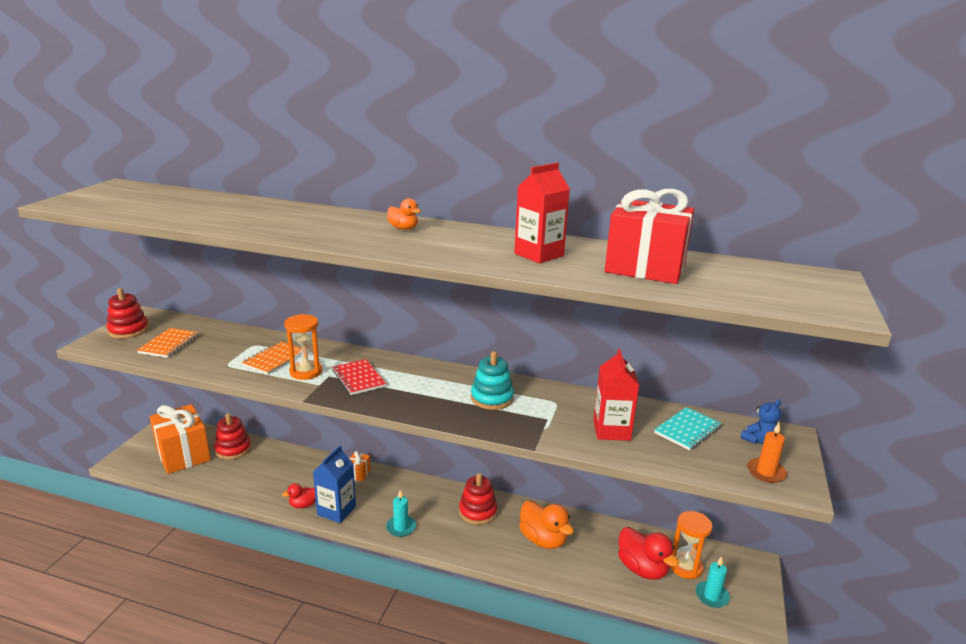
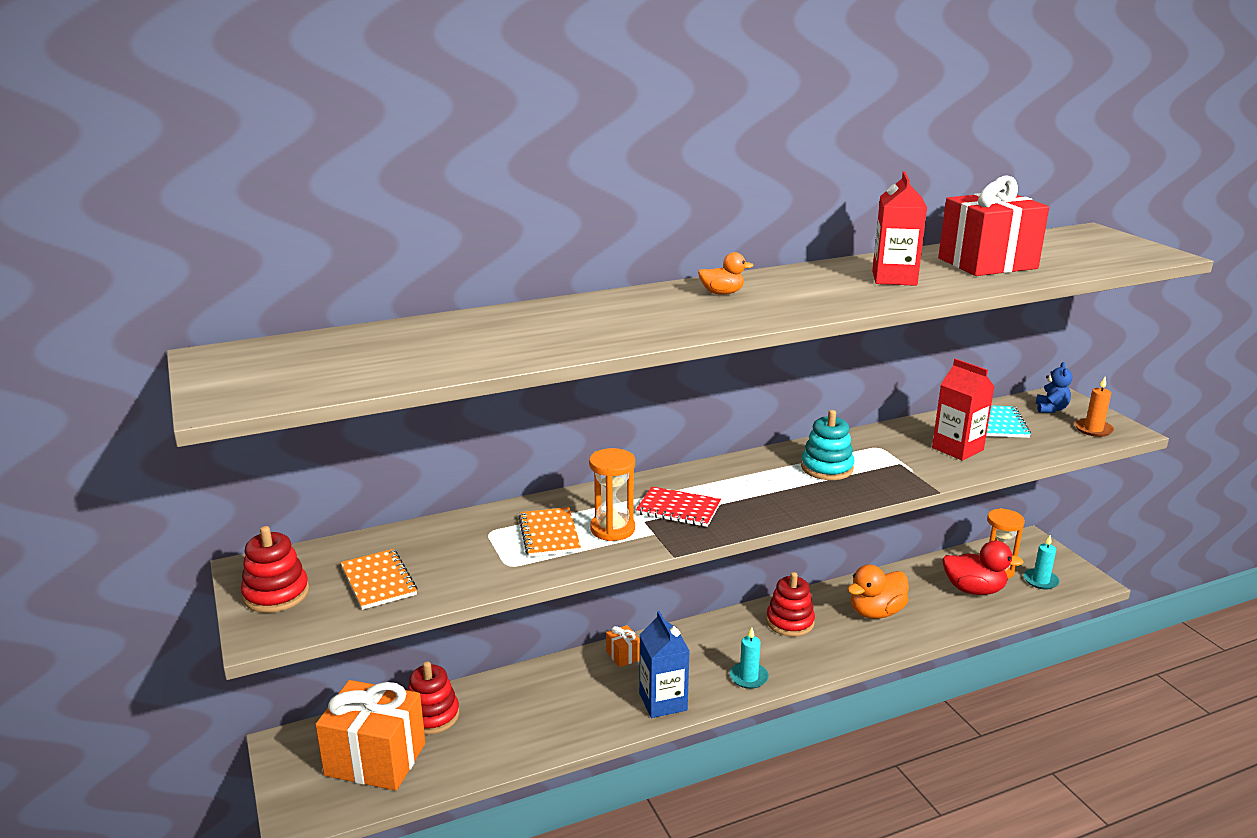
camera: 40 degrees left, 0 degrees up
(303, 505) = (620, 718): red duck -> none
(543, 539) = (876, 612): orange duck -> orange duck turned 135 degrees clockwise

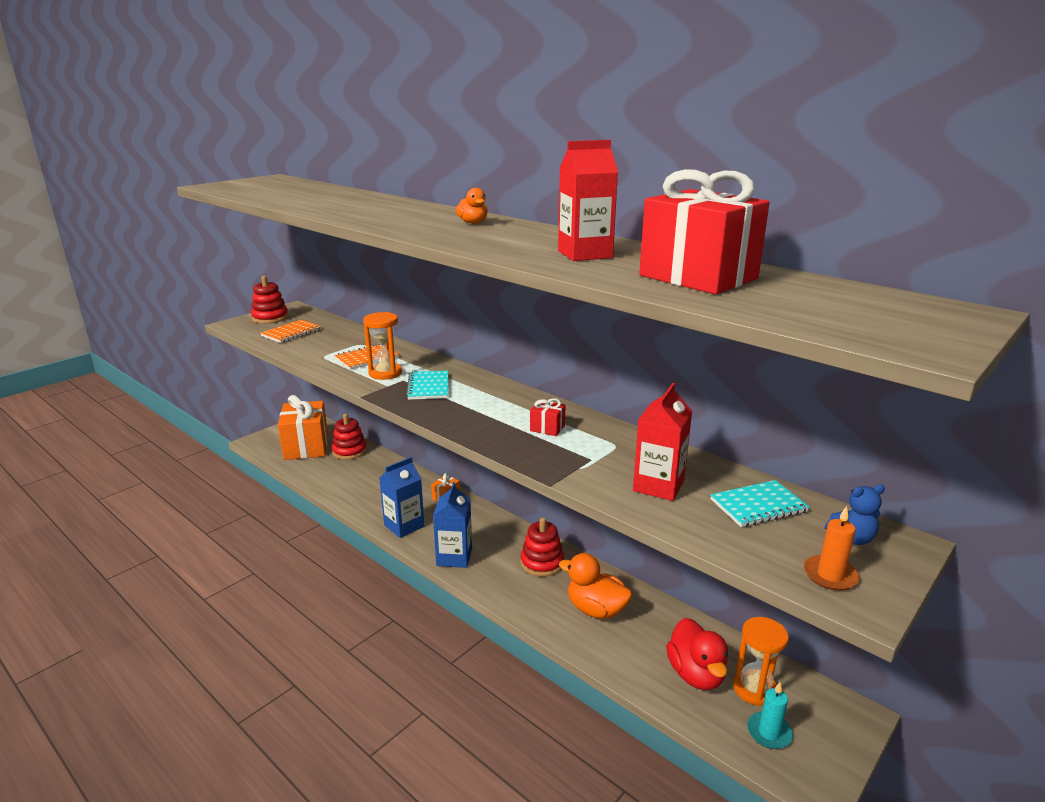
camera: 65 degrees right, 0 degrees up
(678, 509) = (428, 387): red notebook -> turquoise notebook
(748, 677) = (454, 557): turquoise candle -> blue carton
(827, 468) = (547, 428): turquoise stacking toy -> red gift

